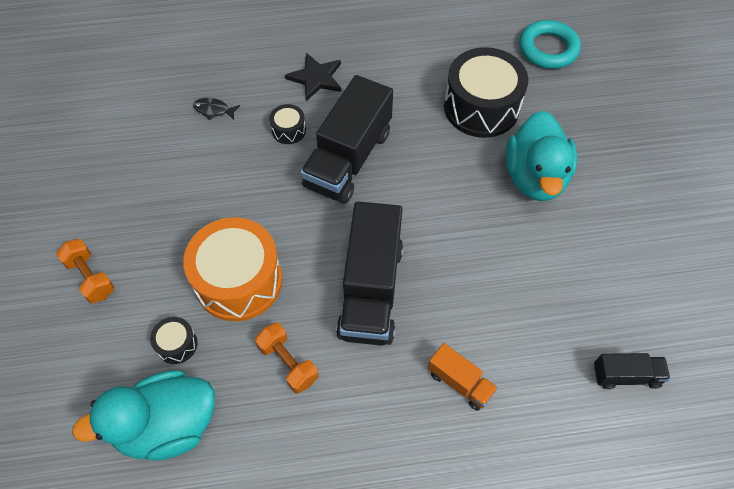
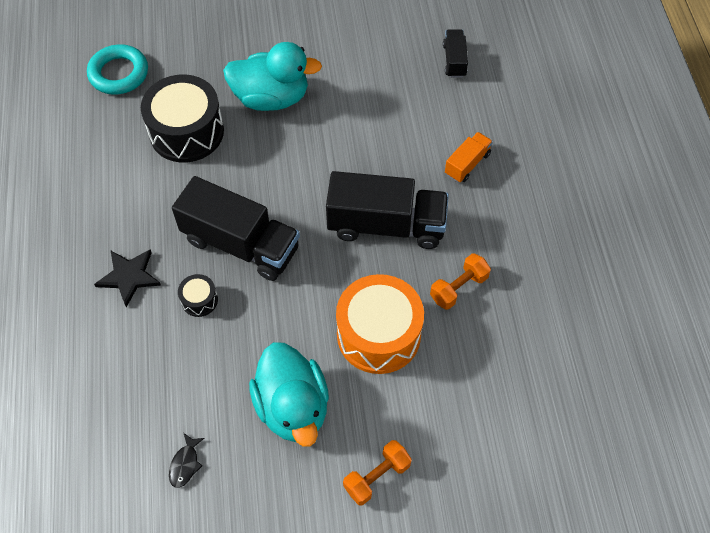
camera: 90 degrees left, 0 degrees up
(167, 425) = (523, 381): turquoise duck -> turquoise duck (293, 407)
(177, 344) = (446, 382): black drum -> none
(214, 110) = (163, 378): black fish -> black fish (185, 464)

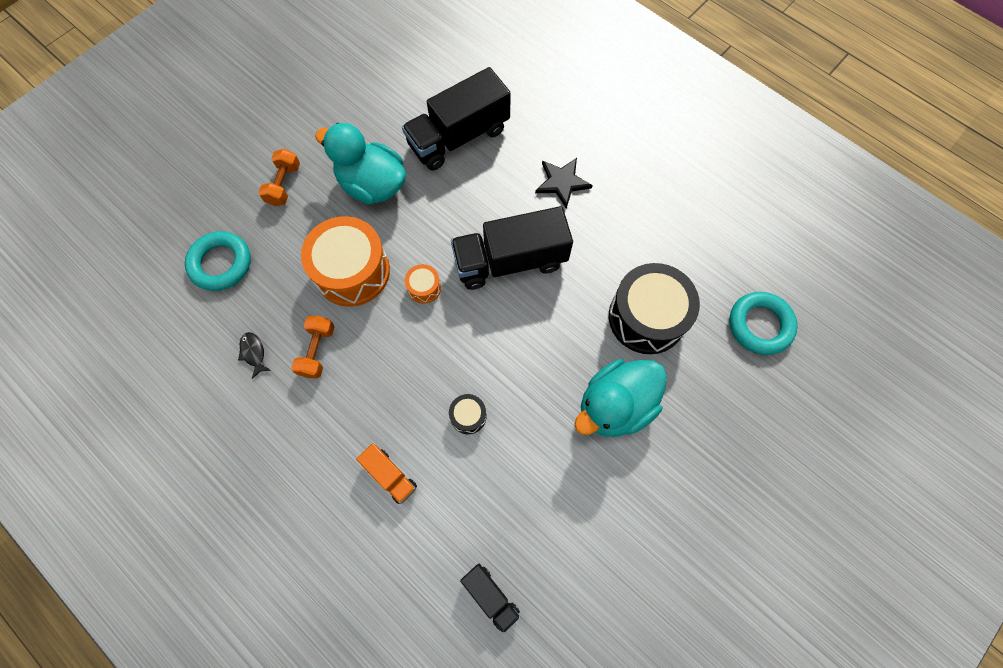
camera: 140 degrees right, 10 degrees up
(185, 464) = (410, 111): black fish -> black fish (253, 353)
(199, 300) = (499, 203): black drum -> black drum (468, 416)
(330, 275) = (424, 288): none -> orange drum
(386, 225) = (414, 361): black truck -> black truck (458, 137)
(467, 164) = (390, 475): orange truck -> orange truck turned 45 degrees counterclockwise
(494, 434) = (221, 263): none -> turquoise ring

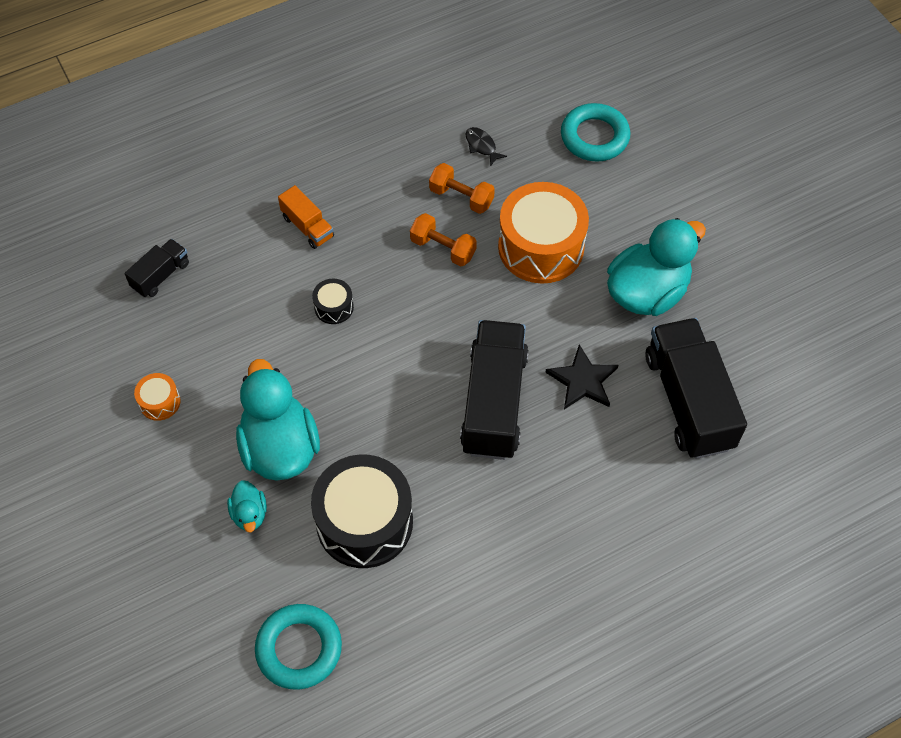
camera: 110 degrees right, 10 degrees down
(253, 353) = (482, 146): black fish -> black fish turned 120 degrees counterclockwise
(284, 184) = (676, 209): orange dumbbell -> orange dumbbell (443, 248)
(390, 475) = (307, 227): orange truck -> orange truck turned 105 degrees counterclockwise
(424, 288) = (494, 308): orange drum -> orange drum (160, 402)
(490, 596) = (161, 275): black truck -> black truck turned 150 degrees clockwise
(562, 182) = (581, 497): black star -> black star (582, 380)
(680, 404) = (249, 514): none -> turquoise duck

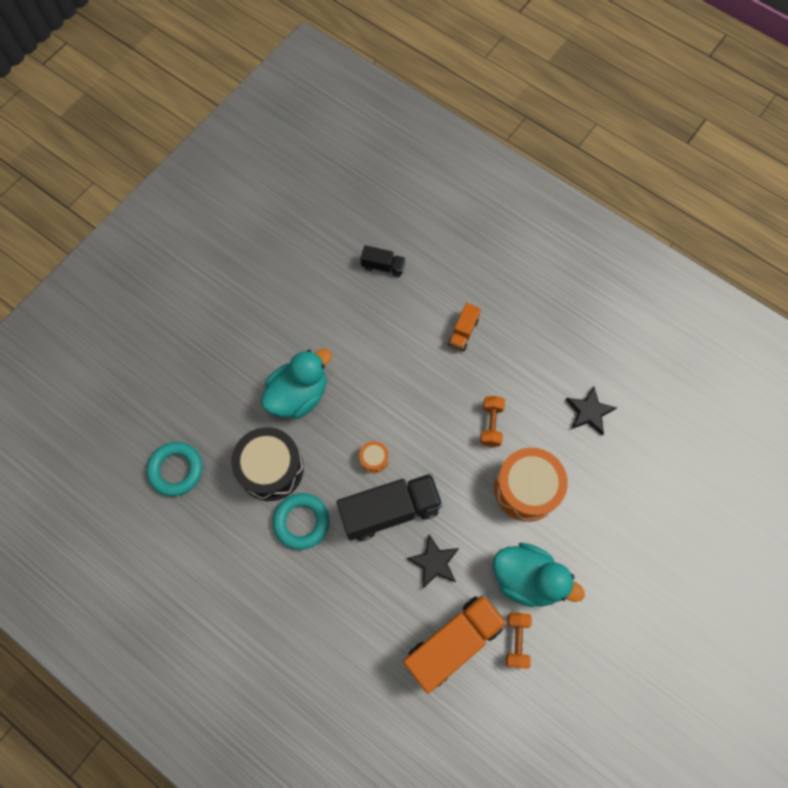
camera: 65 degrees right, 10 degrees up
(160, 402) = (297, 312): orange drum -> orange drum (374, 459)
(249, 514) = (248, 400): turquoise duck -> none
(334, 307) = (411, 378): black drum -> none
(461, 197) = (539, 417): orange dumbbell -> orange dumbbell (516, 640)
(482, 146) = (589, 411): black fish -> black star
(594, 137) = (642, 486): turquoise ring -> turquoise ring (301, 522)
(688, 401) = (453, 643): black truck -> orange truck

